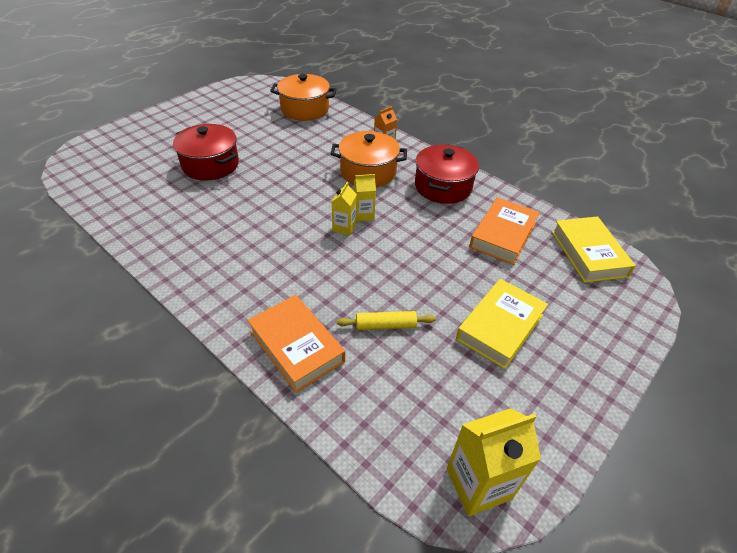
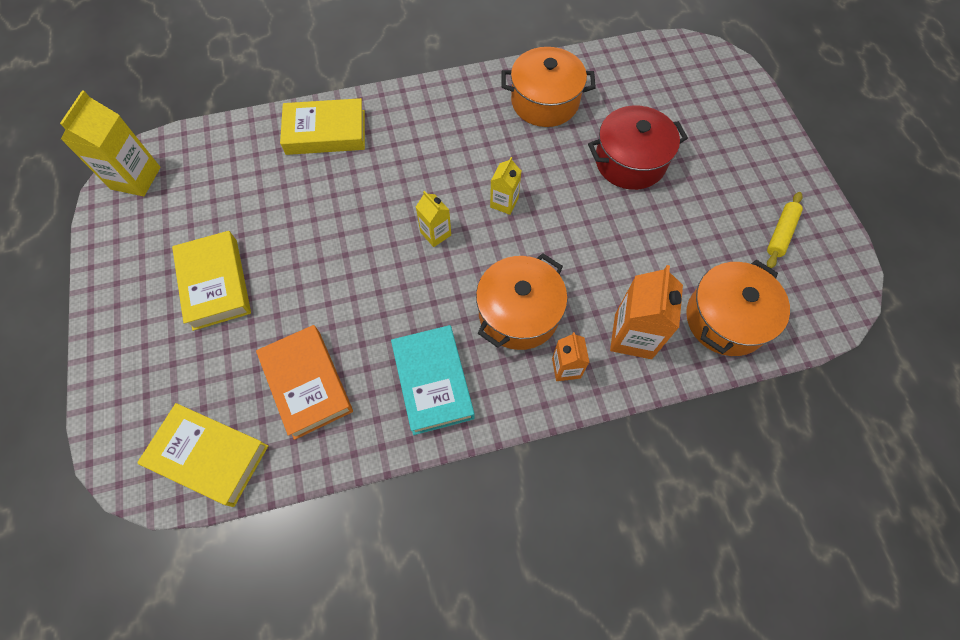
camera: 125 degrees right, 20 degrees up
(171, 221) = (545, 101): none -> orange pot
(296, 346) = (325, 132): orange book -> yellow book
(343, 132) = (633, 336): none -> orange carton
(364, 214) = (442, 262): yellow carton -> yellow carton (504, 202)
(385, 325) = (293, 199): yellow rolling pin -> yellow rolling pin (781, 233)
(443, 187) = (433, 382): red pot -> turquoise book

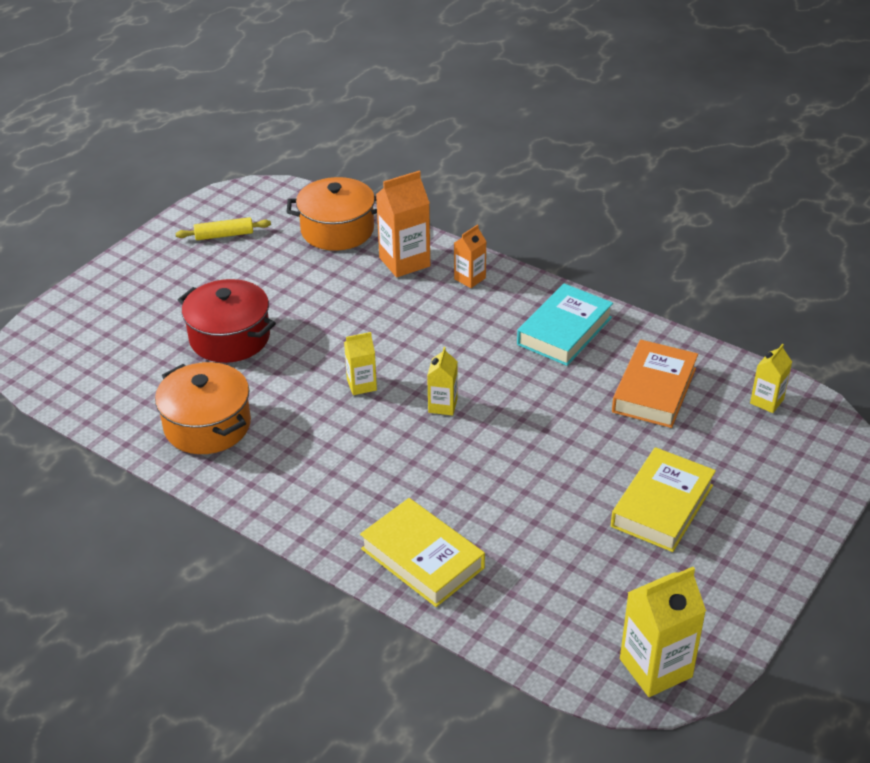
camera: 130 degrees left, 25 degrees down
(209, 456) = (766, 401): yellow book -> yellow carton
(519, 313) = (456, 321): orange pot -> none

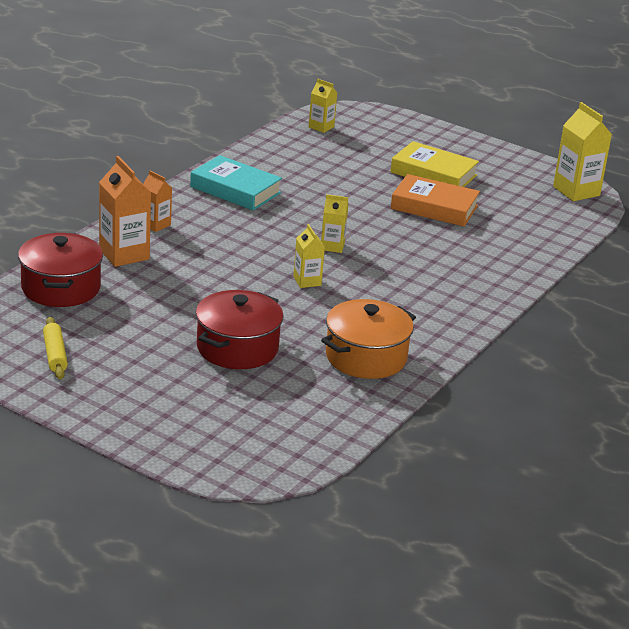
camera: 95 degrees left, 10 degrees down
(337, 230) = (61, 288): orange pot -> red pot
(422, 558) = (503, 262): yellow book -> none
(654, 390) = (310, 163): orange book -> orange book (434, 207)

